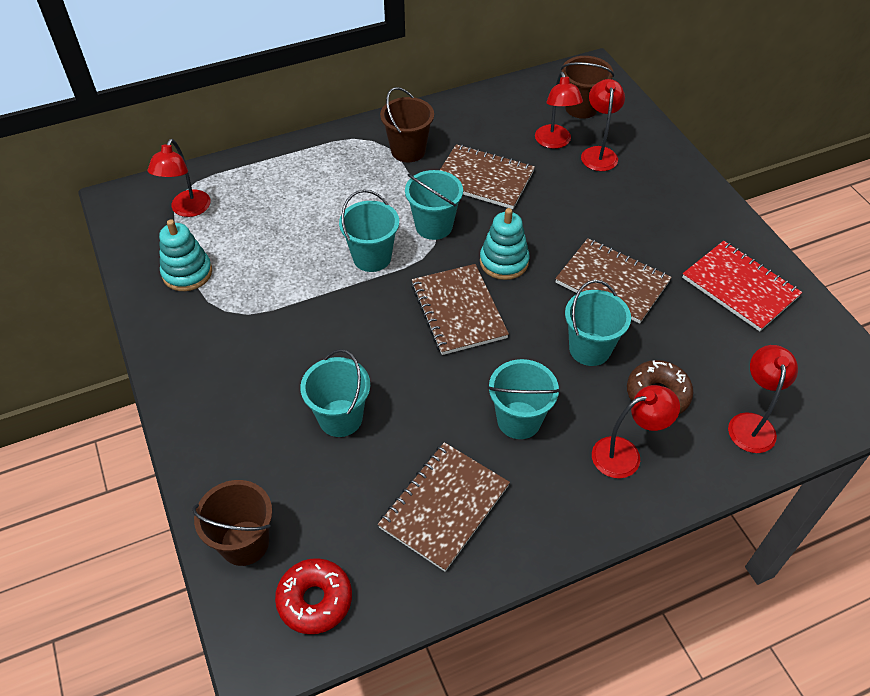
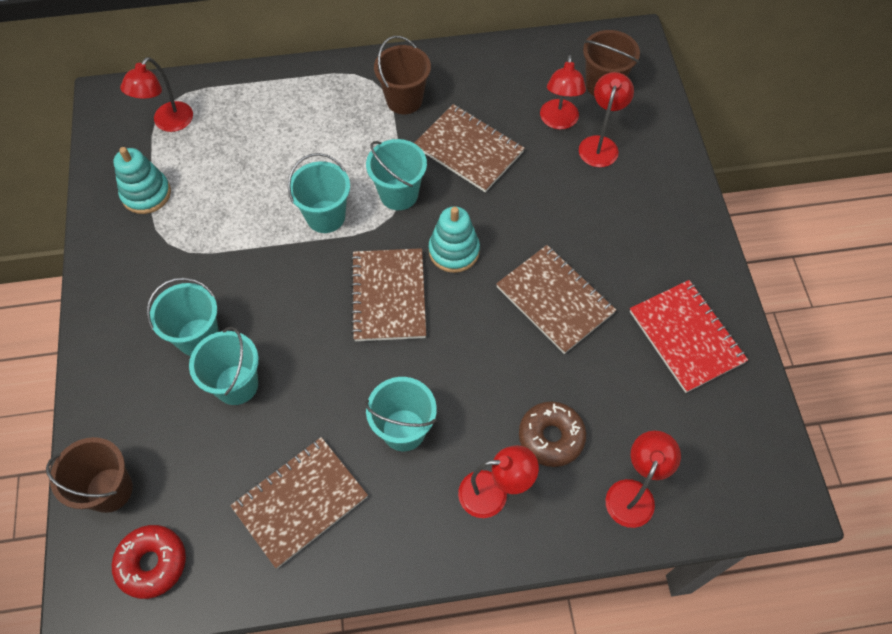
camera: 15 degrees right, 10 degrees up
(589, 349) = (503, 370): turquoise bucket -> turquoise bucket (198, 337)

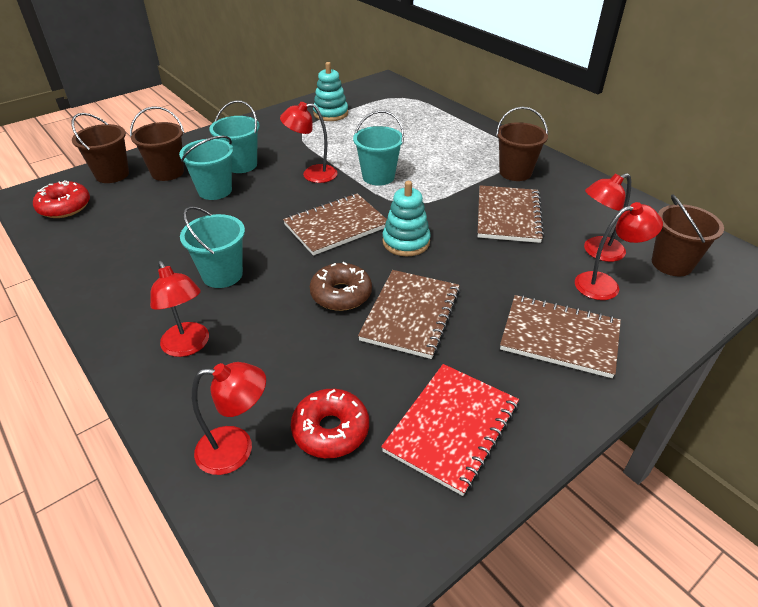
camera: 60 degrees right, 20 degrees down
(153, 423) = (167, 172): none -> brown bucket
(168, 123) = (389, 102): red lamp -> red lamp (312, 174)
(300, 502) = (135, 248): brown notebook -> brown notebook (559, 337)
(399, 194) = (430, 199): turquoise bucket -> none
(551, 437) = (266, 363): brown donut -> brown donut (341, 294)
(648, 418) = (330, 430): none -> red donut

